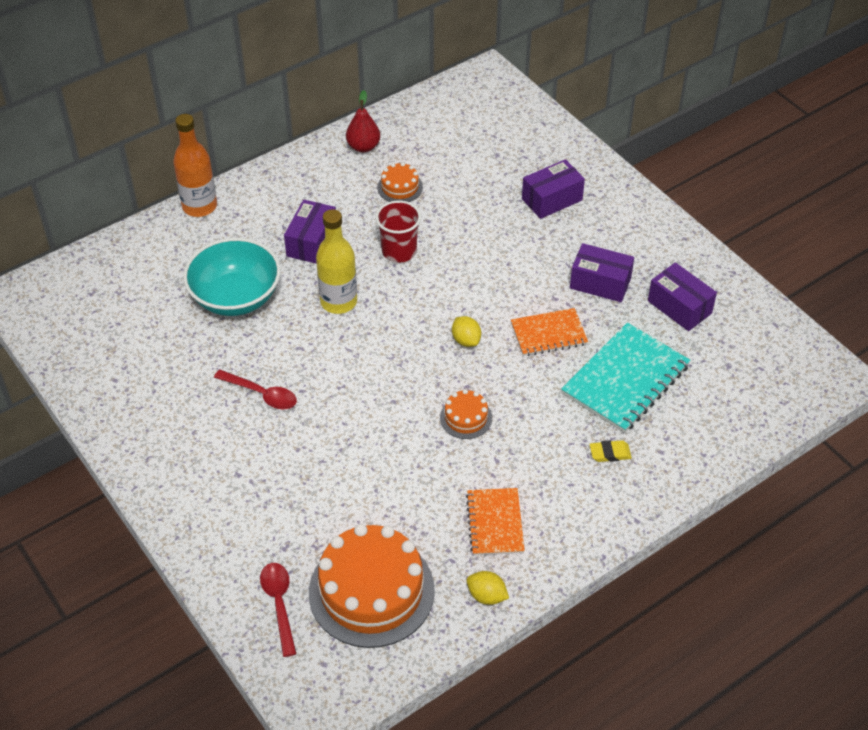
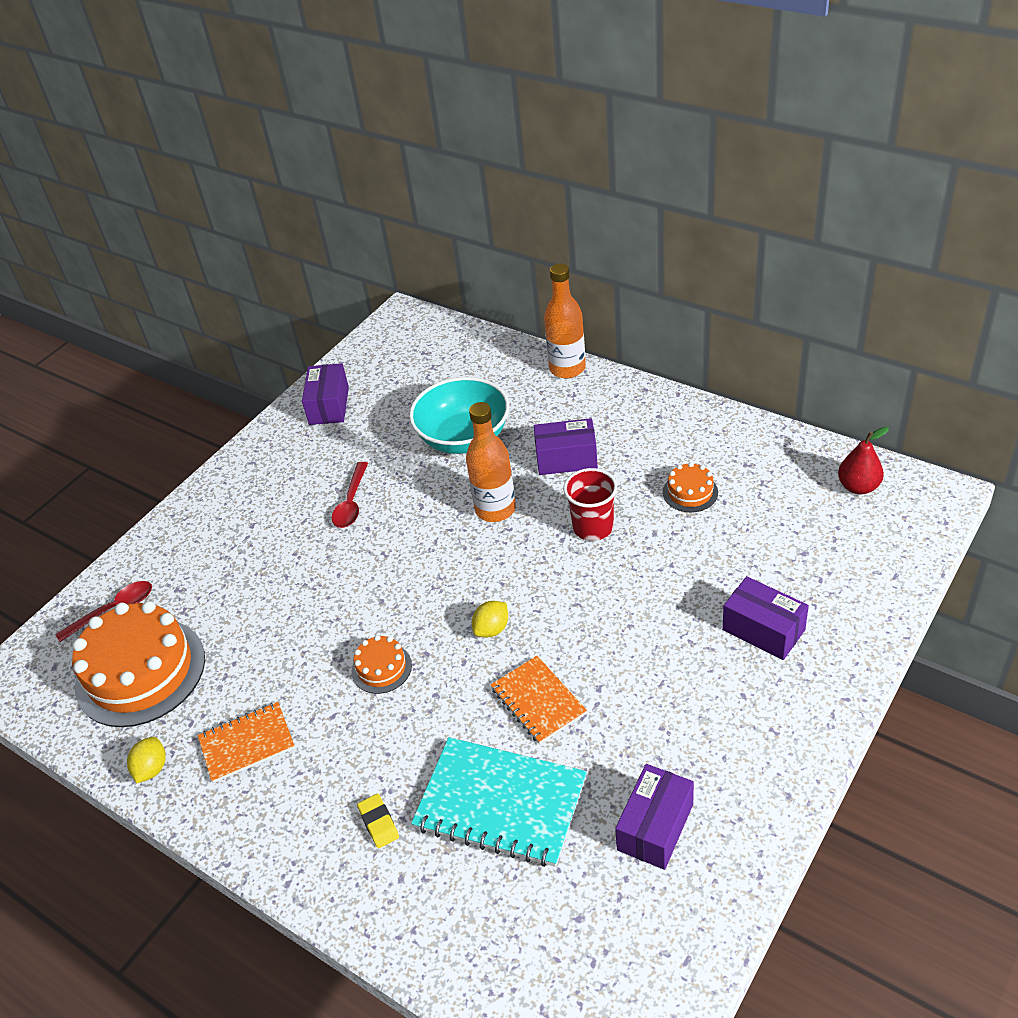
camera: 75 degrees right, 5 degrees down
(338, 302) = (495, 509): yellow bottle -> orange bottle
(363, 147) = (732, 442): red pear -> red pear (858, 487)
(600, 283) = (649, 725): purple box -> purple box (329, 405)

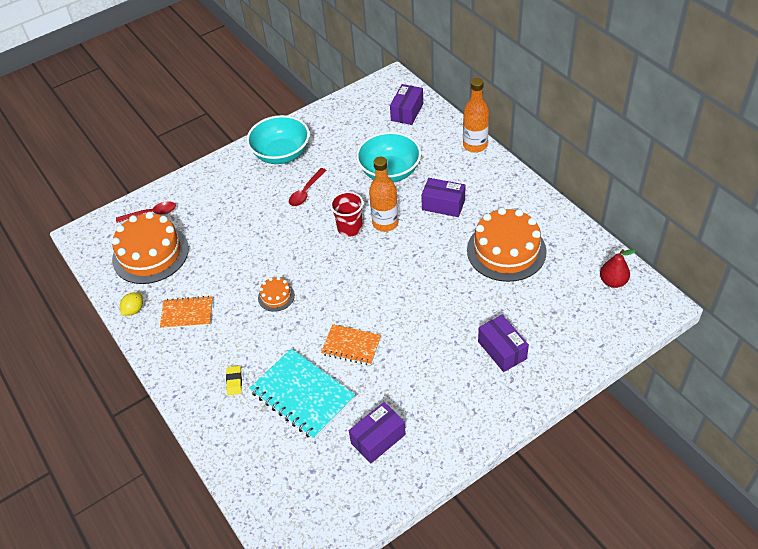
camera: 20 degrees right, 5 degrees up
(286, 461) = (281, 154): none -> turquoise bowl
(329, 405) = (321, 126): purple box -> purple box (407, 112)
(492, 629) = (347, 295): yellow lemon -> none
(538, 701) = (351, 346): orange notebook -> orange notebook turned 60 degrees counterclockwise
(593, 527) = (436, 253): red cup -> red cup (350, 228)
(690, 492) = (506, 250): orange cake -> orange cake, size x2.19

